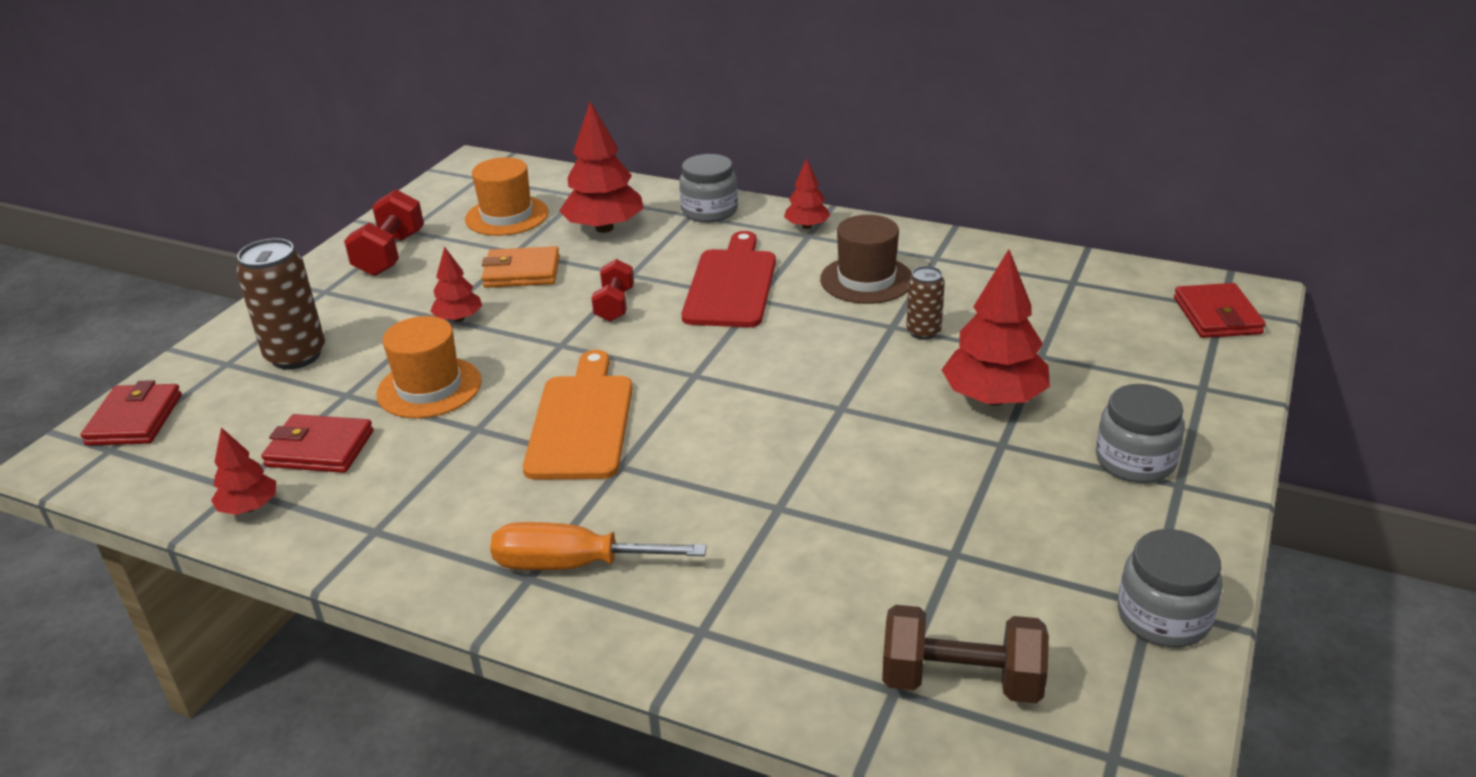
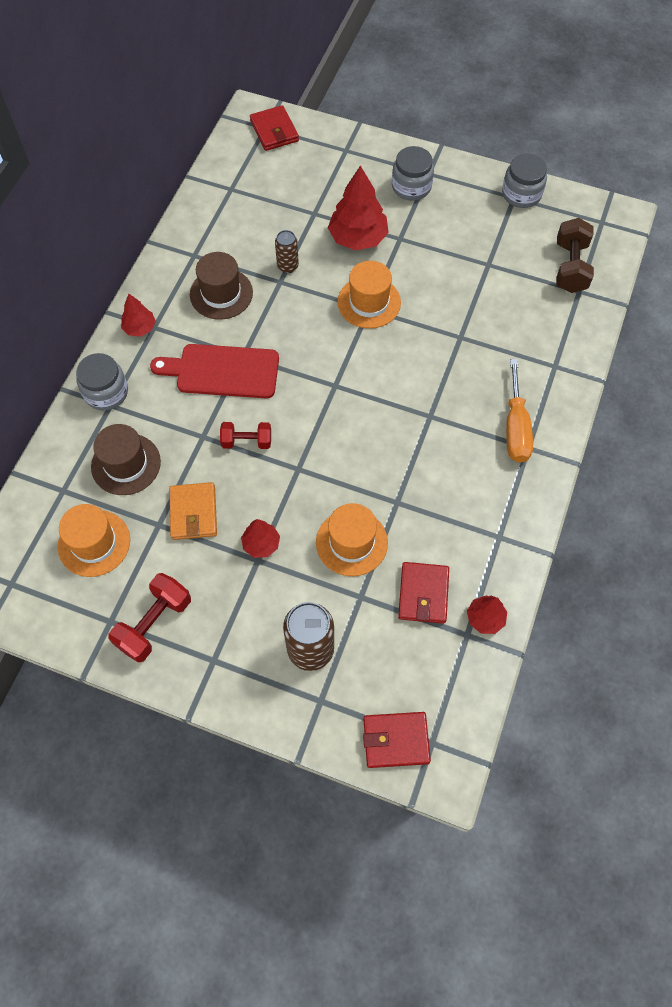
camera: 95 degrees left, 30 degrees up
(390, 254) = (154, 623): red dumbbell -> red dumbbell turned 60 degrees counterclockwise
(582, 421) = (387, 442): orange cutting board -> none
(604, 228) = (126, 464): red tree -> brown hat
(854, 408) = (369, 302): none -> orange hat
(1217, 316) = (274, 131): red wallet -> red wallet turned 75 degrees clockwise

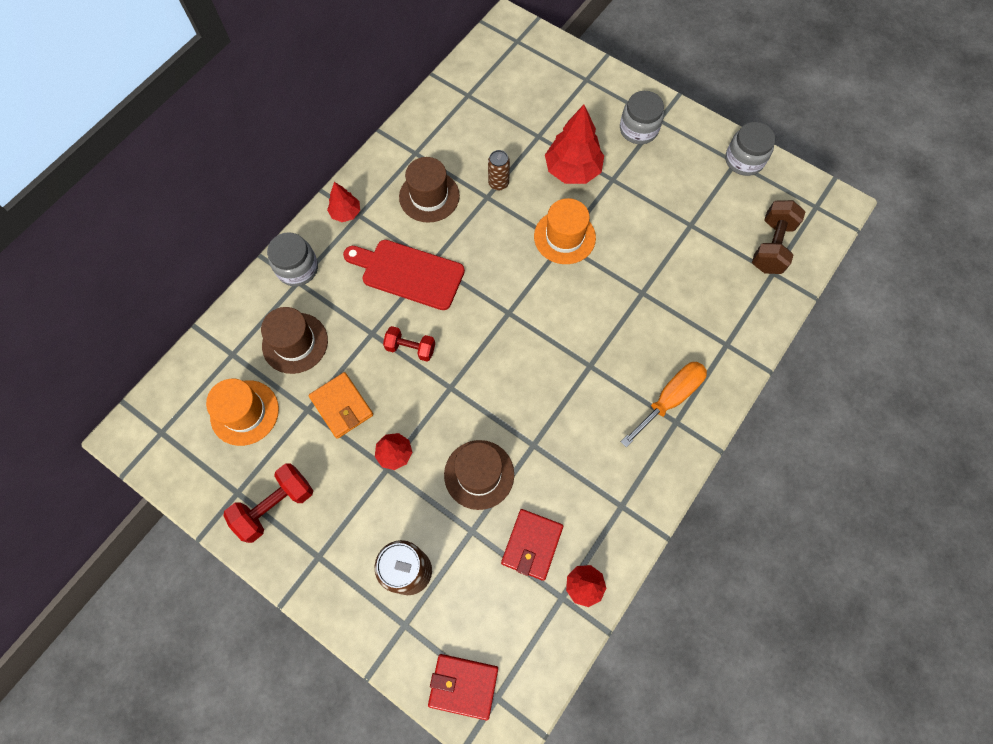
camera: 15 degrees right, 5 degrees up
(193, 513) = (342, 406): orange wallet -> orange wallet turned 45 degrees counterclockwise
(274, 131) = (524, 46): red wallet -> none
(351, 542) = (479, 474): orange hat -> brown hat
(515, 428) = (670, 398): orange screwdriver -> orange screwdriver turned 150 degrees counterclockwise

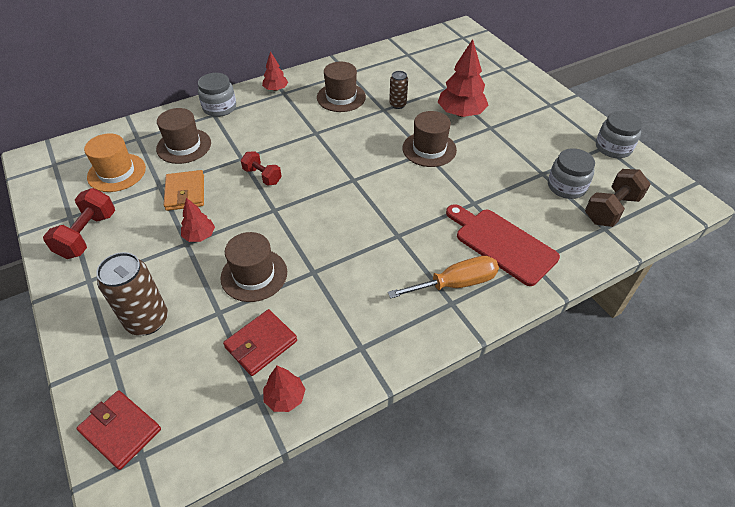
camera: 25 degrees right, 20 degrees down
(275, 506) = (88, 235): red dumbbell -> red dumbbell turned 60 degrees counterclockwise
(408, 273) = (294, 133): red cutting board -> red cutting board (501, 243)
(564, 237) = (429, 149): orange hat -> brown hat
(638, 129) = (529, 105): grey jar -> grey jar (566, 186)

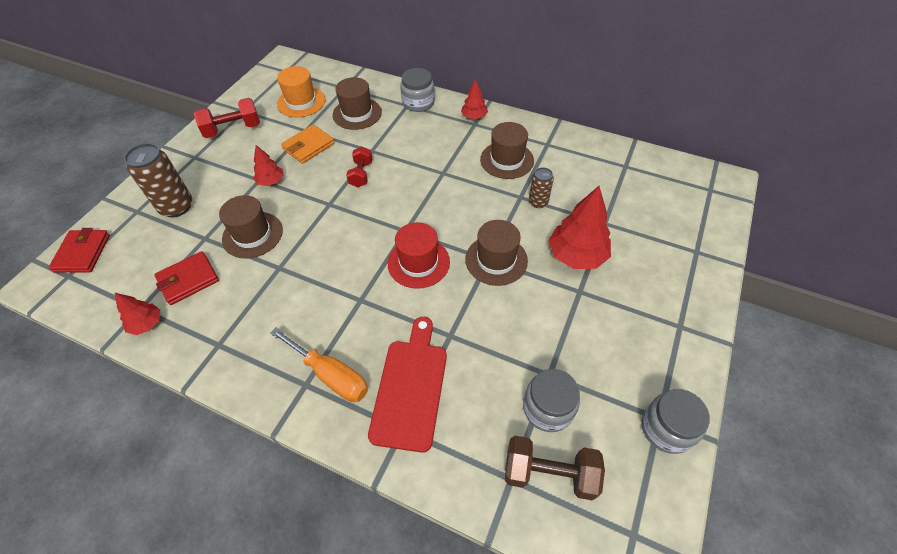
camera: 55 degrees right, 5 degrees up
(261, 344) = (188, 280): red wallet -> red wallet turned 45 degrees counterclockwise
(393, 187) = (418, 262): none -> red hat

